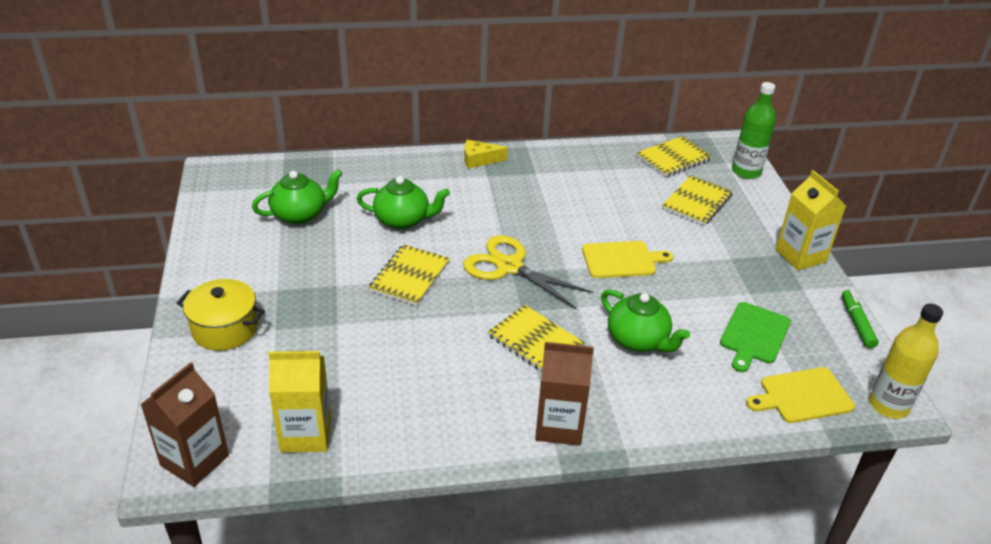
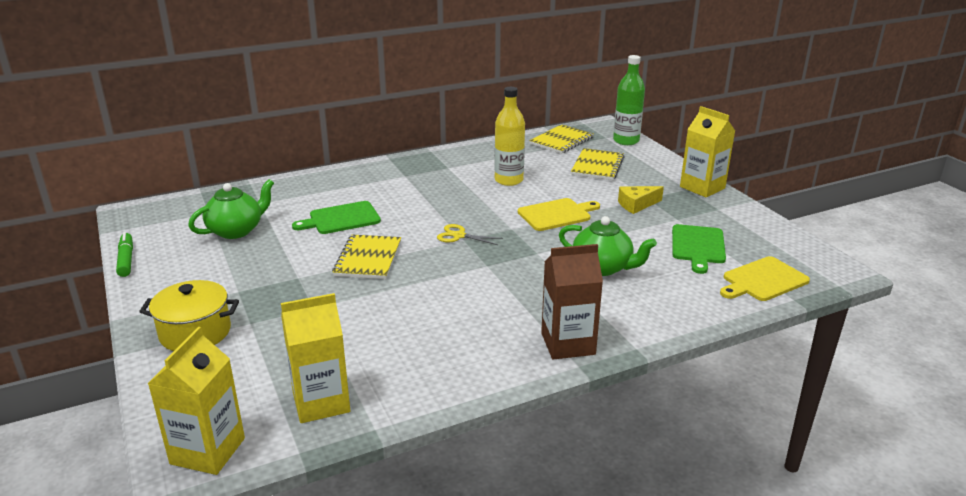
camera: 15 degrees left, 10 degrees down
(194, 460) = (208, 451): brown carton -> yellow carton
(403, 220) = (341, 219): green teapot -> green cutting board
(479, 160) = (392, 166): yellow cheese -> yellow cheese (636, 205)
(509, 267) = (459, 236): yellow scissors -> yellow scissors, size x0.51
(535, 341) = (512, 285): yellow notebook -> none
(856, 323) = (774, 223): green marker -> green marker (126, 260)
(888, 405) = (834, 273): yellow bottle -> yellow bottle (509, 180)

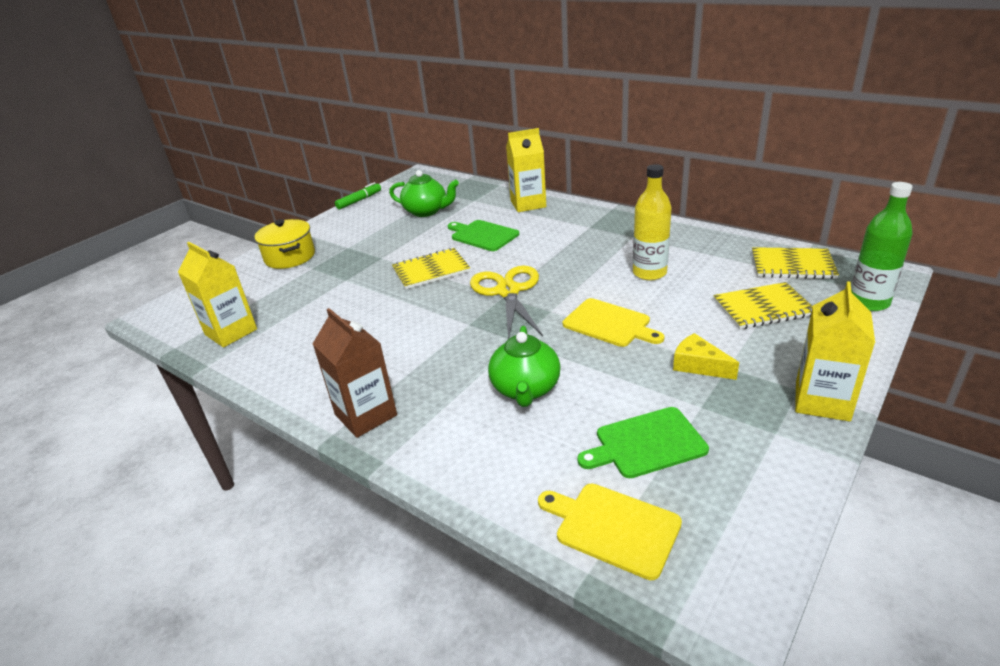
camera: 65 degrees right, 5 degrees up
(208, 451) = (168, 316): yellow carton -> yellow carton (528, 204)
(459, 236) = (508, 291): yellow scissors -> yellow scissors, size x1.95

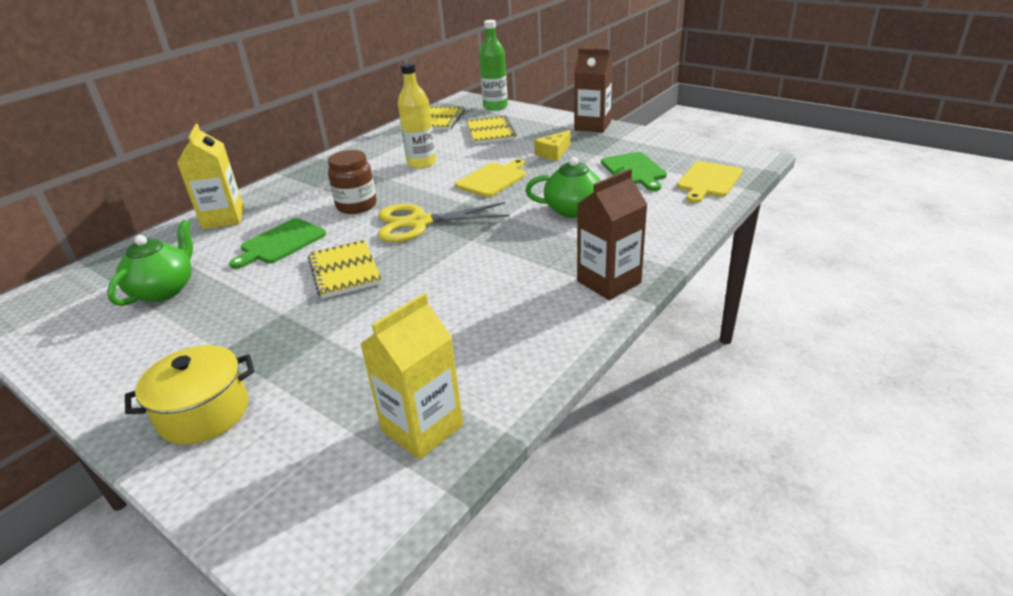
camera: 90 degrees left, 0 degrees up
(359, 200) = (39, 365): green marker -> none
(546, 254) = (356, 206): none -> brown jar
(822, 401) = (592, 126): yellow carton -> brown carton

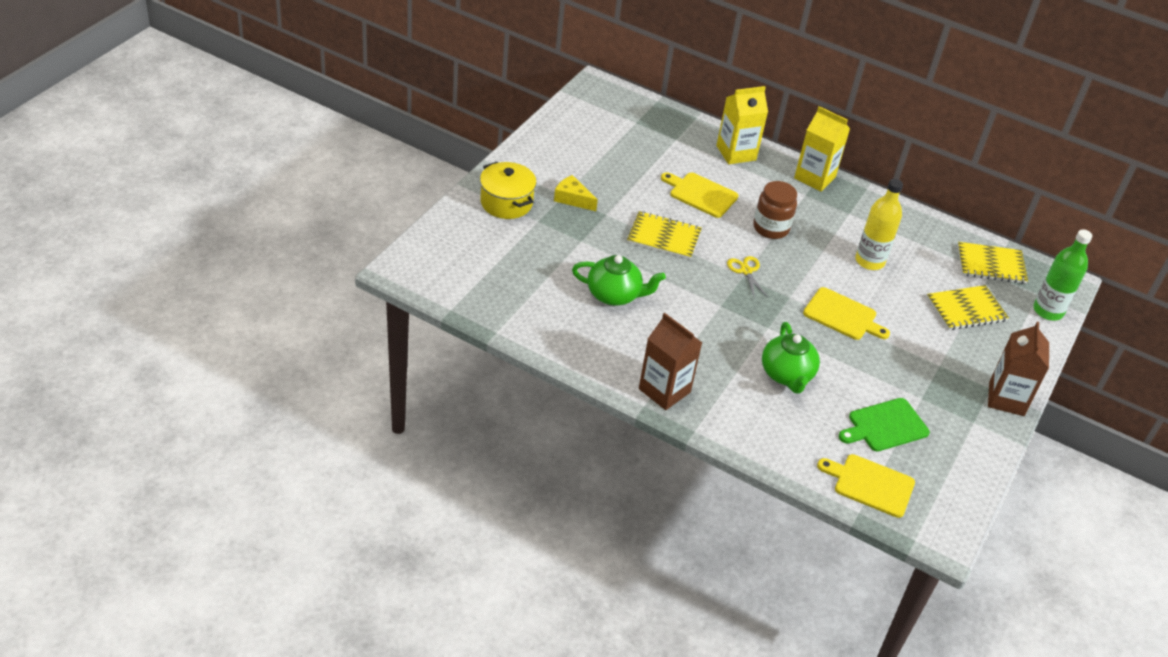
camera: 75 degrees right, 10 degrees up
(164, 290) = (629, 150): green teapot -> green teapot (614, 295)
(281, 243) = (701, 194): green cutting board -> yellow cutting board
(345, 271) = (664, 237): yellow notebook -> yellow notebook turned 45 degrees clockwise
(419, 222) = (746, 271): yellow scissors -> yellow scissors, size x0.51
(422, 428) = (497, 296): yellow carton -> yellow carton (814, 177)
(553, 153) = (918, 362): yellow cheese -> yellow cheese (572, 199)

